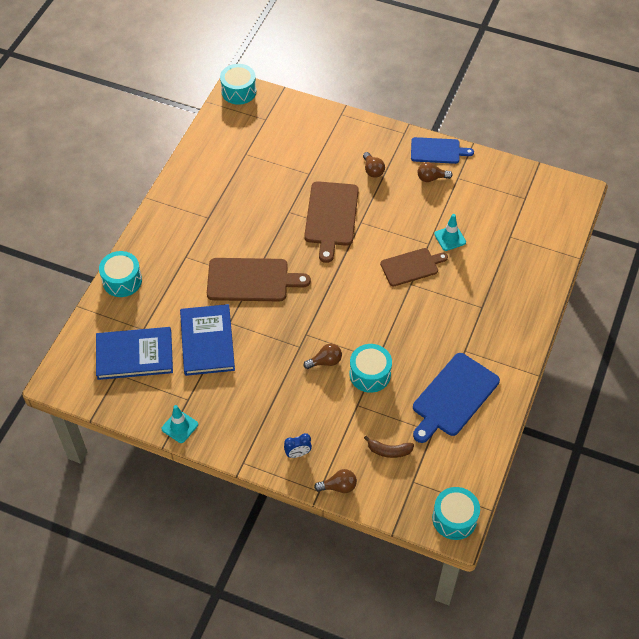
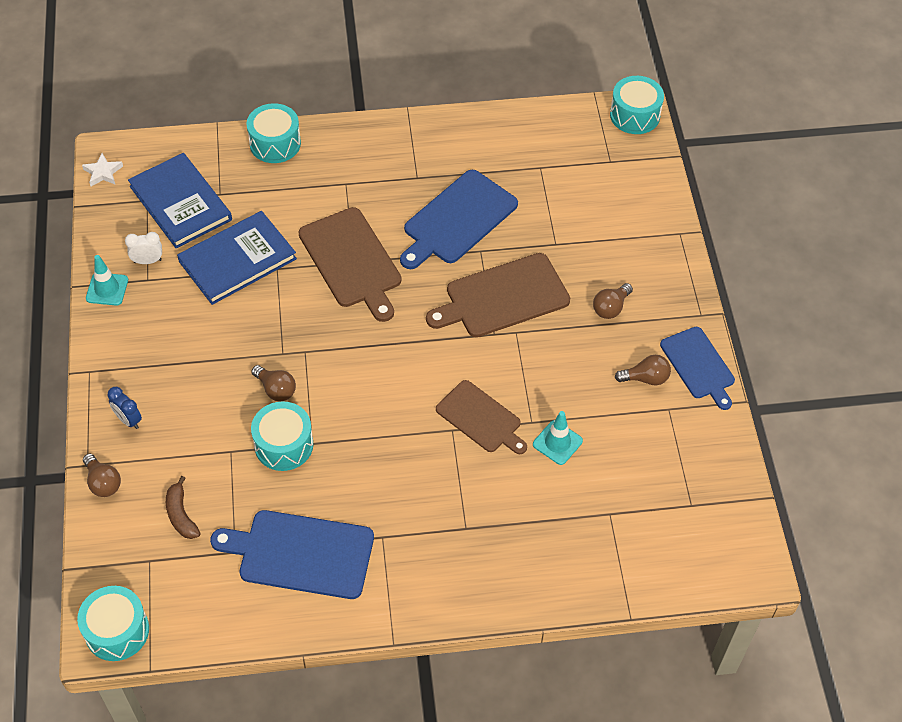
camera: 60 degrees right, 0 degrees up
(72, 391) = (103, 172): none -> white star
(172, 393) = (147, 261): none -> white clock
(257, 212) = (457, 220): none -> blue cutting board
(431, 178) = (645, 378): brown light bulb -> brown light bulb turned 120 degrees clockwise

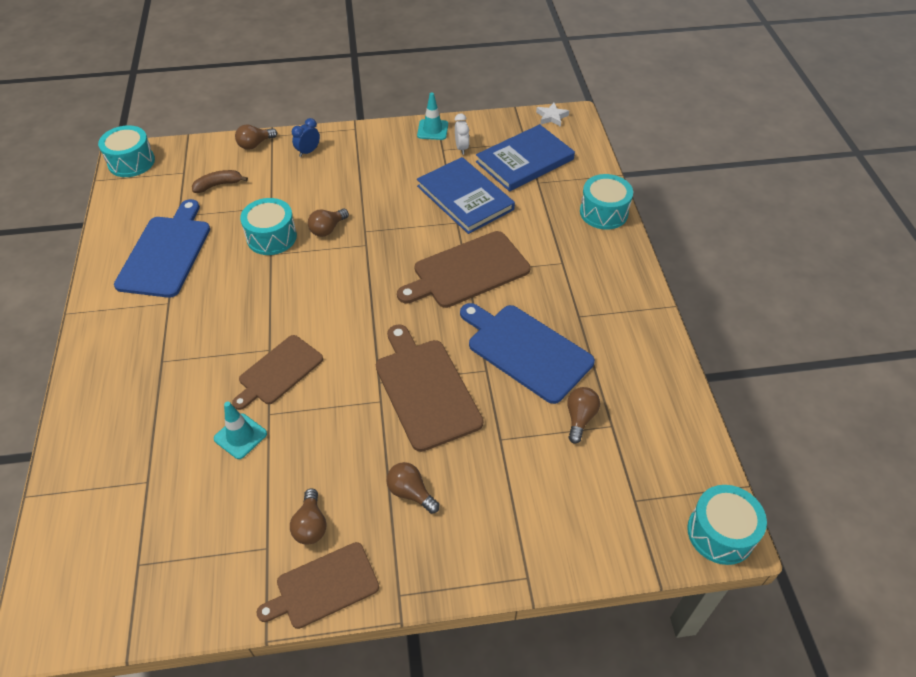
camera: 90 degrees right, 5 degrees down
(533, 188) = (580, 418): none -> brown light bulb
(698, 365) = (323, 586): blue cutting board -> brown cutting board

